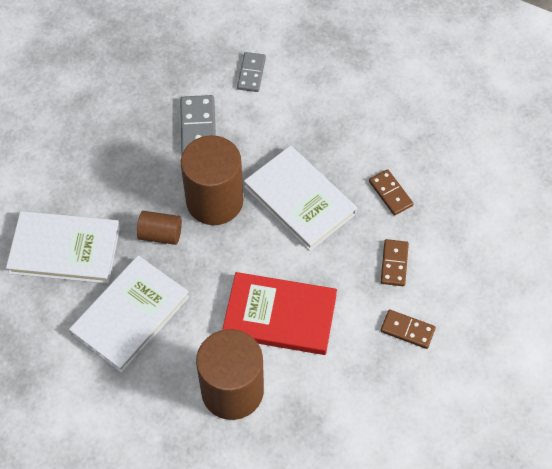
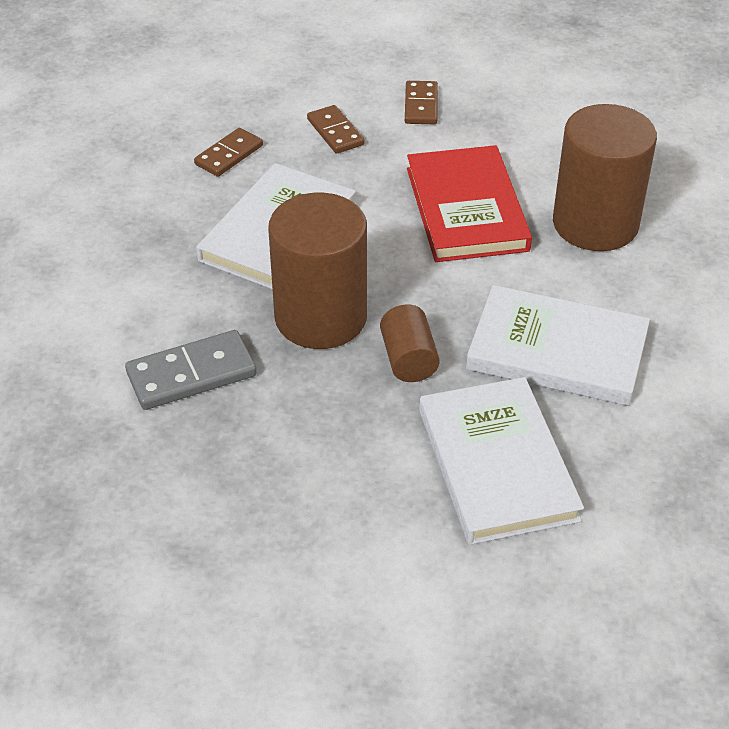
camera: 110 degrees left, 15 degrees down
(251, 73) = (57, 341): grey domino -> none
(394, 264) = (335, 132): brown domino -> brown domino turned 75 degrees clockwise

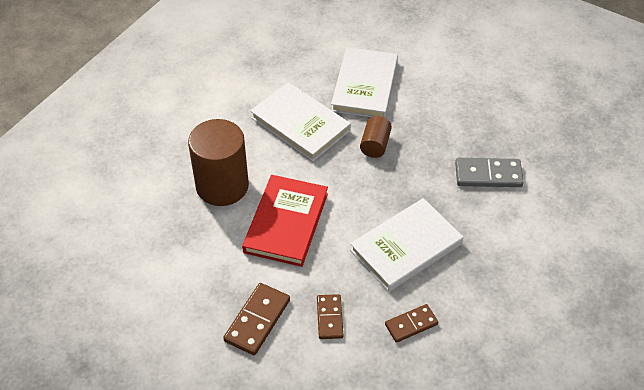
camera: 155 degrees left, 5 degrees up
(320, 317) = (407, 183): brown cylinder -> none
(421, 105) = (257, 320): brown domino -> brown domino, size x1.51

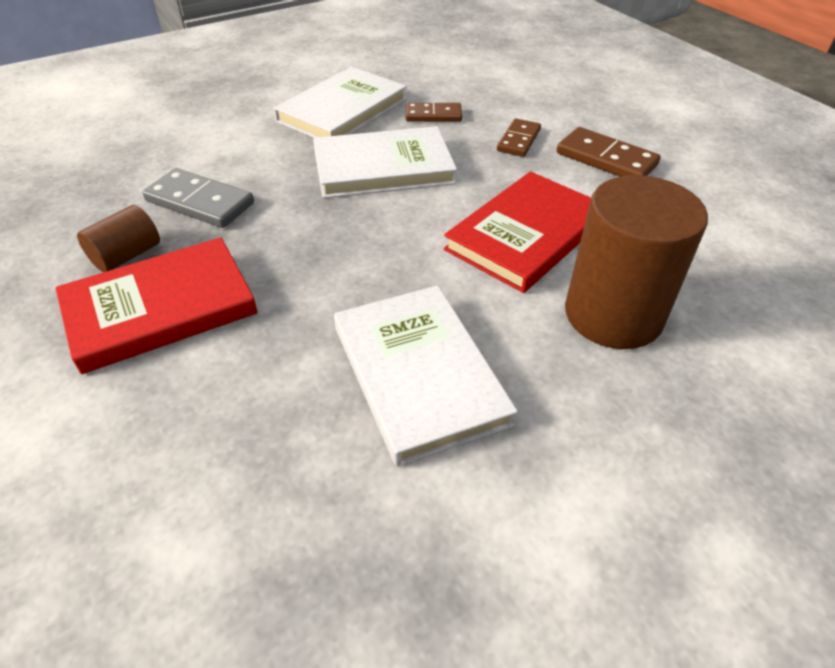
camera: 155 degrees left, 5 degrees down
(257, 320) = (606, 159): brown domino -> brown domino turned 75 degrees clockwise
(364, 86) = (232, 409): white book -> white book (342, 110)
(375, 145) = (315, 291): brown cylinder -> brown cylinder (126, 256)
(437, 111) = (160, 308): none -> red book

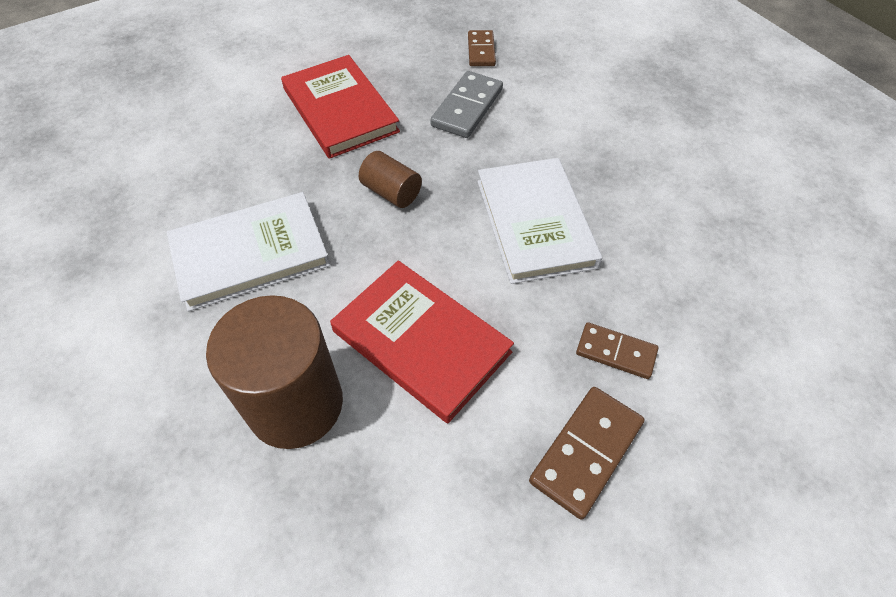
camera: 90 degrees right, 10 degrees up
(126, 256) = (398, 83): brown cylinder -> brown cylinder (391, 192)
(342, 110) = (647, 184): white book -> none
(433, 115) = (658, 265): brown domino -> brown domino (481, 51)

